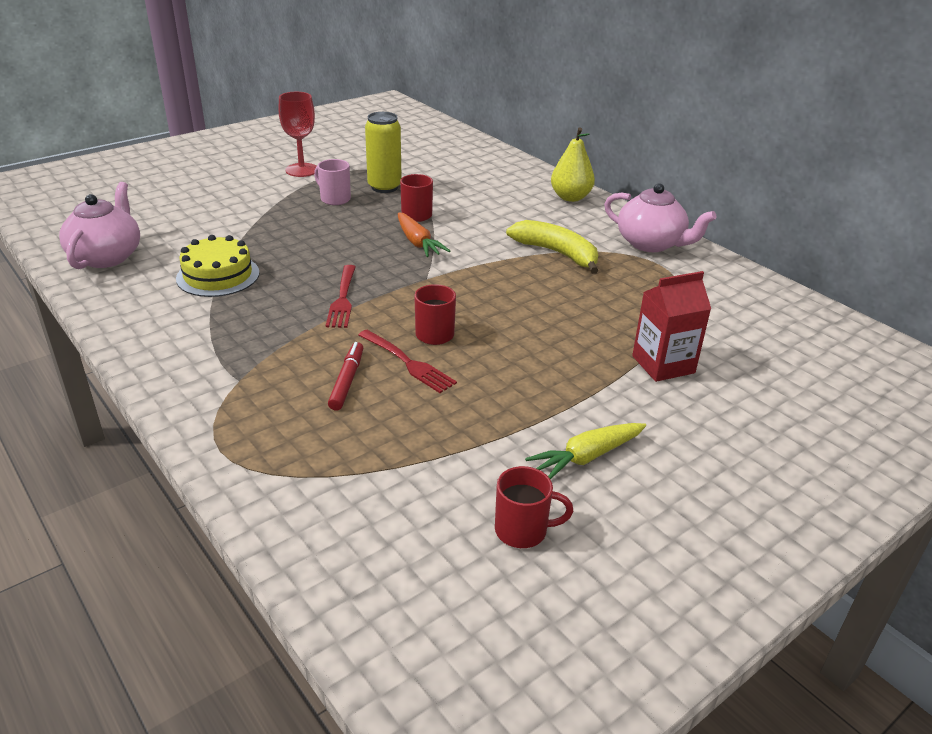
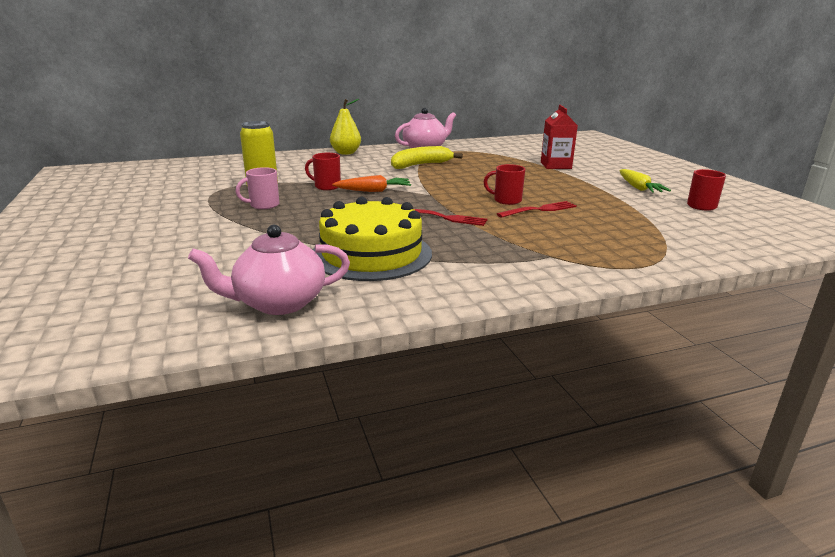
camera: 70 degrees left, 10 degrees down
(107, 256) = (278, 303): pink teapot -> pink teapot turned 45 degrees counterclockwise
(218, 275) = (371, 254): yellow cake -> yellow cake, size x1.51
(302, 170) = (181, 210): red goblet -> none
(347, 381) = (558, 226): red marker -> none

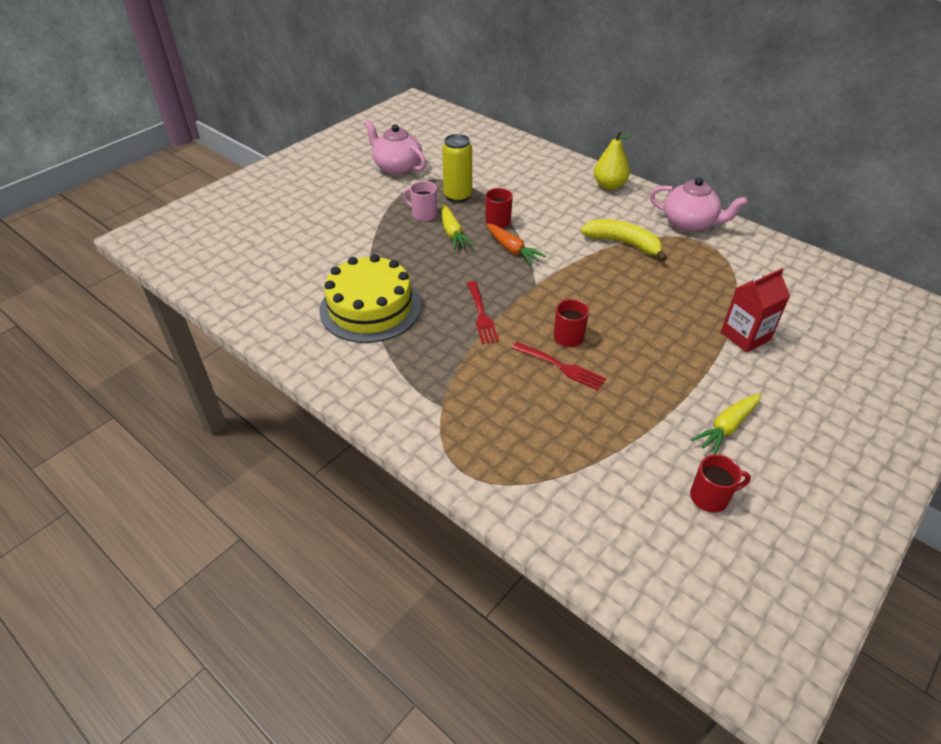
camera: 60 degrees right, 20 degrees up
(278, 303) = (268, 303): pink teapot -> pink teapot (397, 167)
(314, 202) = (453, 233): none -> yellow carrot

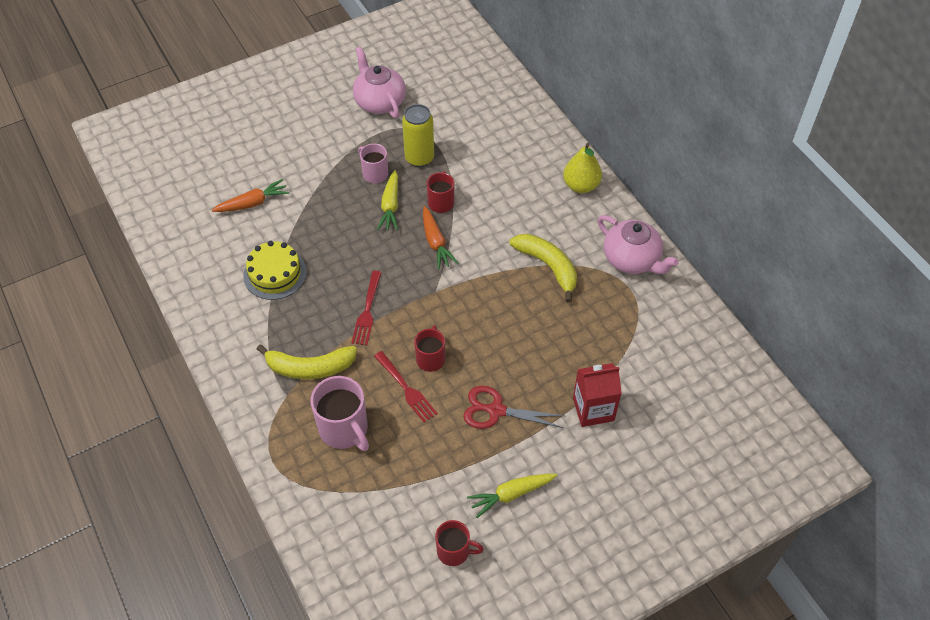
camera: 20 degrees right, 10 degrees up
(317, 259) = (253, 203): none -> orange carrot
(370, 308) = (275, 273): yellow cake -> yellow cake, size x0.66
(452, 375) = (310, 367): none -> yellow banana
(522, 419) = (344, 429): none -> pink mug
(659, 361) = (496, 410): none -> red scissors

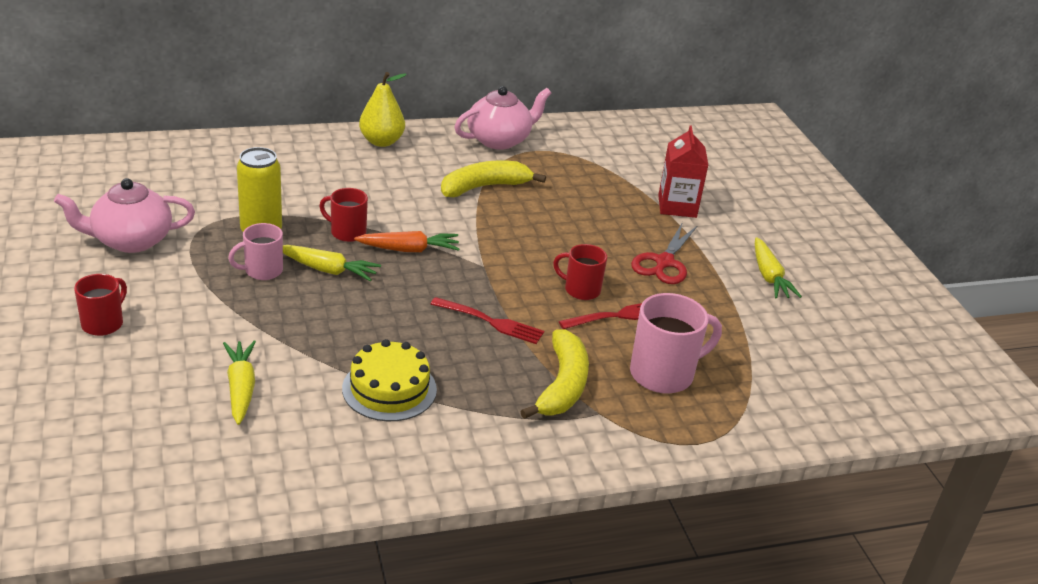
camera: 80 degrees left, 20 degrees down
(253, 203) = (241, 388): orange carrot -> yellow carrot
(454, 551) = (833, 327): red mug -> red mug (103, 323)

